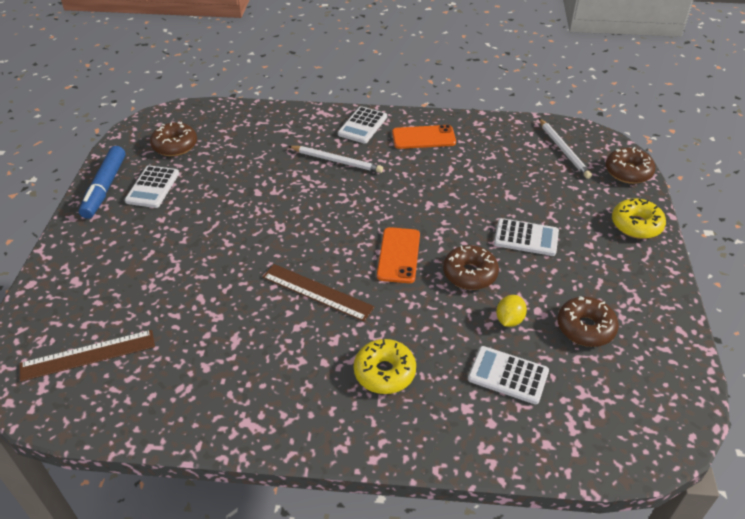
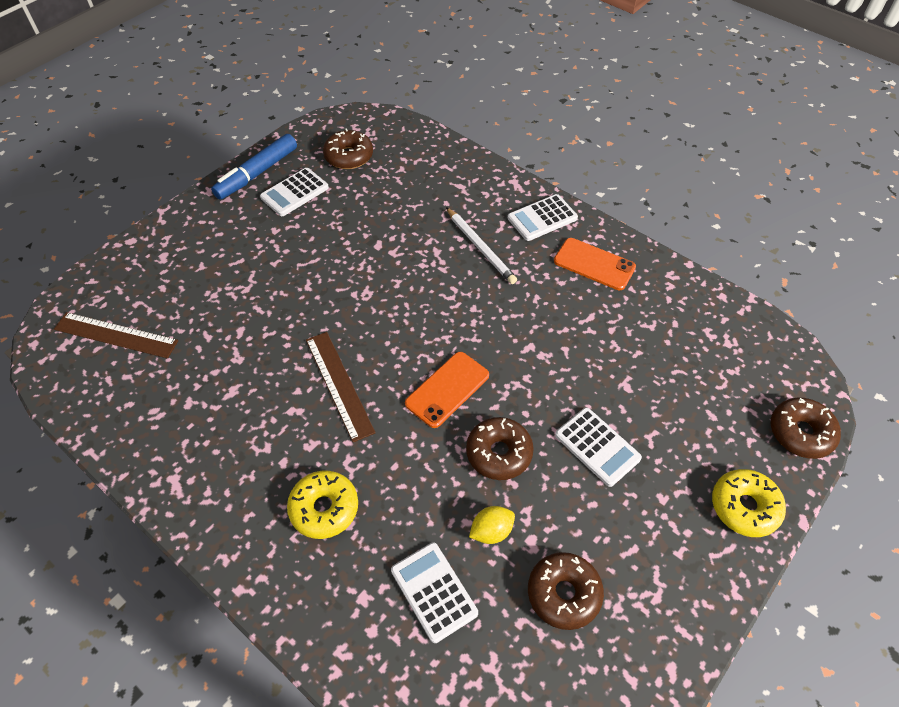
camera: 35 degrees right, 10 degrees up
(563, 150) = (744, 361): white pencil -> none

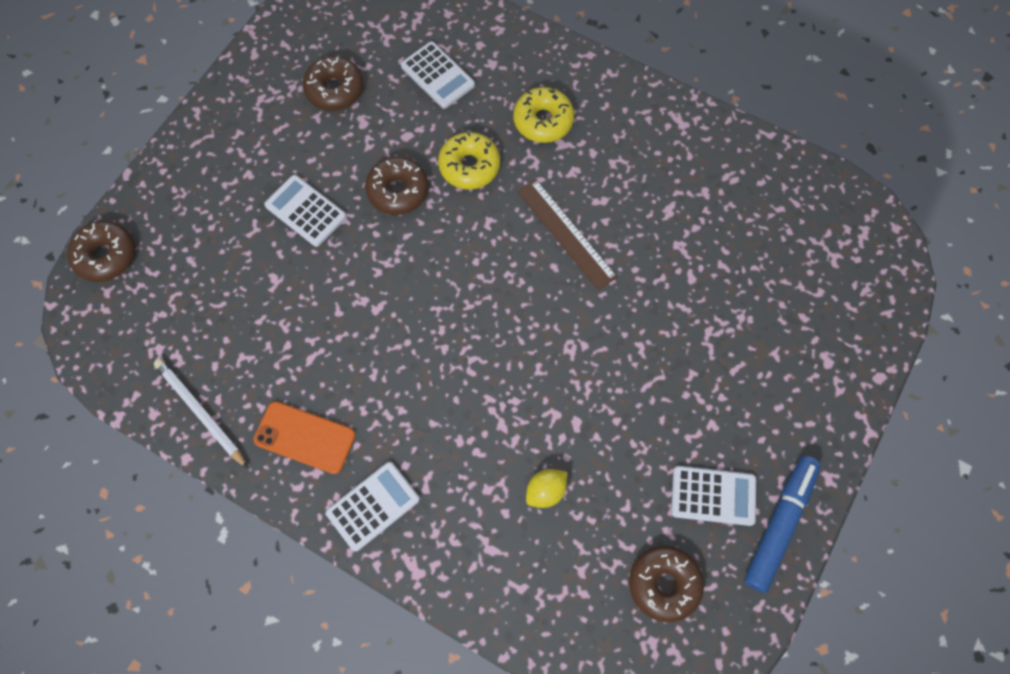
camera: 170 degrees right, 15 degrees up
(116, 335) = (818, 251): brown ruler -> none
(295, 192) = (713, 495): white calculator -> white calculator turned 60 degrees clockwise
(447, 389) = (456, 246): orange phone -> none
(480, 247) = (448, 441): white pencil -> white pencil (200, 413)
(491, 531) = (397, 125): yellow lemon -> yellow lemon (546, 491)
(744, 507) = (176, 178): yellow donut -> yellow donut (469, 166)

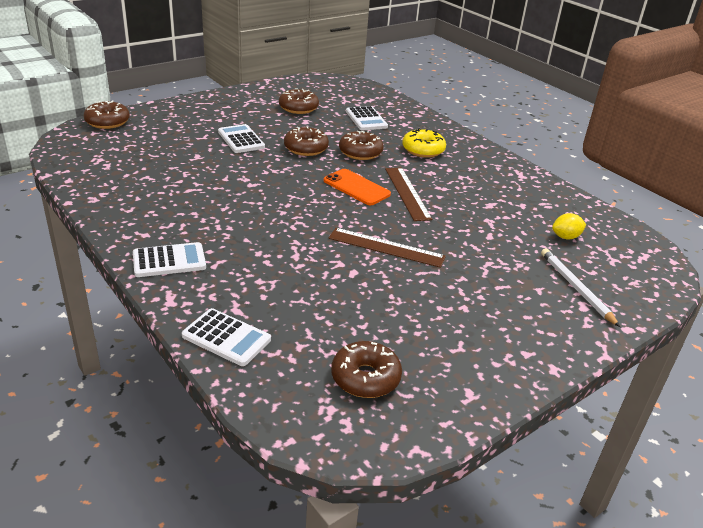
camera: 20 degrees right, 35 degrees down
(200, 413) = (97, 188): white pencil -> white pencil (576, 288)
(305, 437) = (153, 218): orange phone -> orange phone (356, 187)
(469, 166) = (360, 152): yellow donut -> brown donut
(546, 491) = (304, 296): yellow lemon -> yellow lemon (565, 237)
(590, 359) = (386, 247): none -> brown ruler
(713, 495) = (441, 343): white calculator -> white calculator (226, 338)
(779, 524) = (493, 379): blue marker -> none

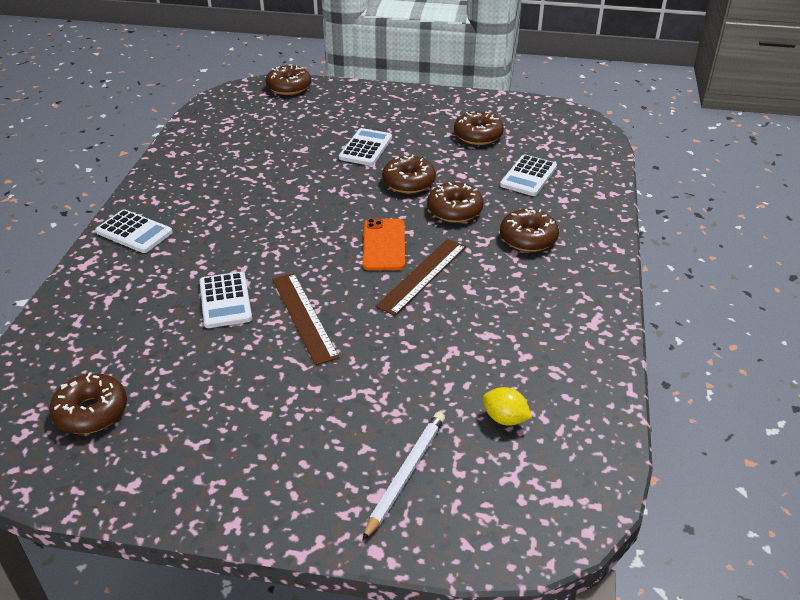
camera: 50 degrees right, 5 degrees up
(226, 338) = (67, 315): white calculator -> white calculator (225, 300)
(423, 150) = (528, 238): yellow donut -> brown donut

